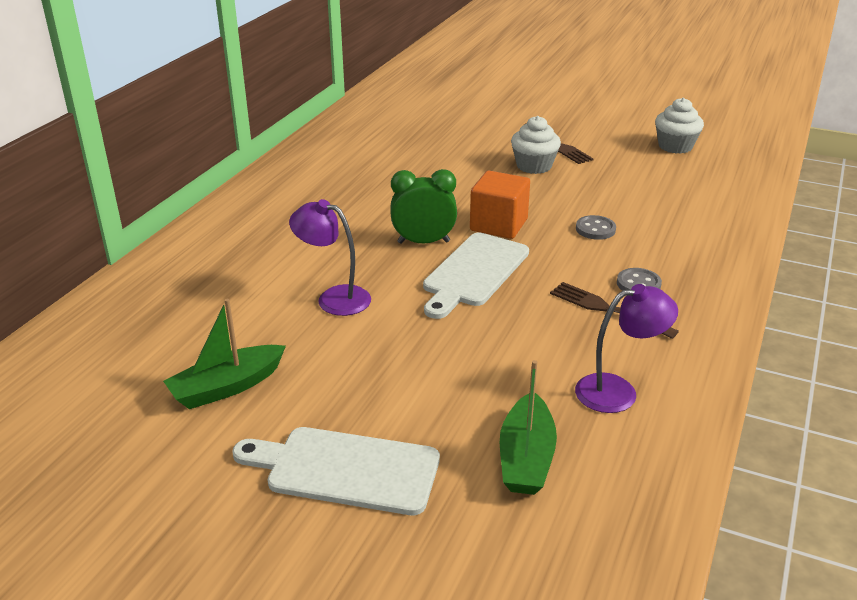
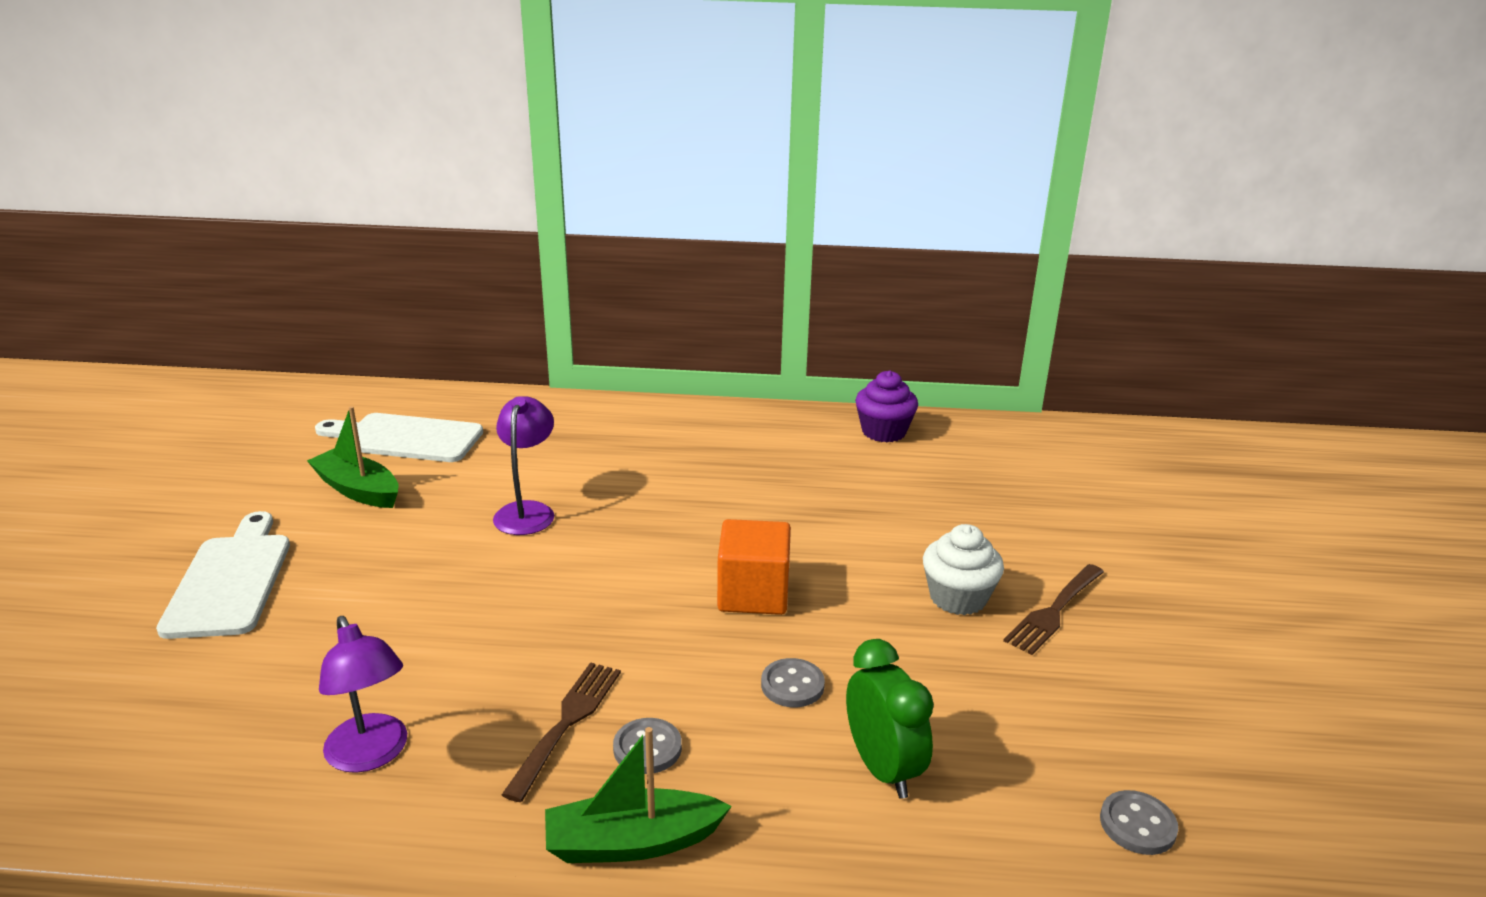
camera: 70 degrees right, 5 degrees down
(328, 144) = (883, 432): none -> purple cupcake
(423, 242) = (676, 544): green clock -> green clock (883, 769)
(473, 272) = (619, 594): white cutting board -> white cutting board (405, 438)
(526, 458) = (240, 694): green boat -> green boat (632, 842)
(675, 146) = (1182, 751): white cupcake -> none
(721, 169) = (1137, 825): none -> grey button

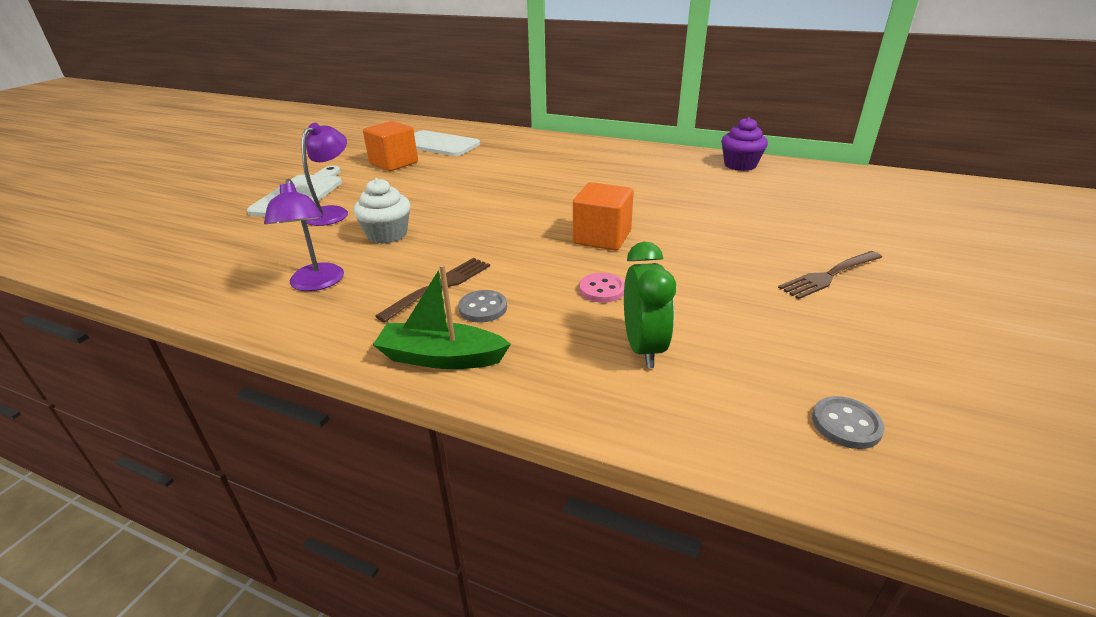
camera: 20 degrees right, 5 degrees up
(358, 490) = (394, 163): green boat -> orange cube
(527, 511) = (482, 182): purple lamp -> purple lamp (332, 213)
(792, 685) = (602, 289): grey button -> pink button
(958, 598) = (753, 258): white cupcake -> white cupcake (387, 234)

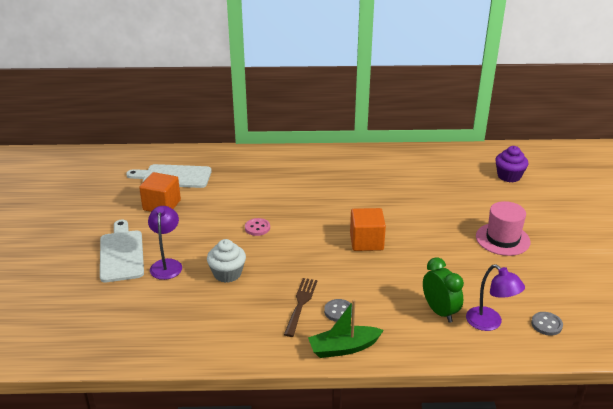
camera: 25 degrees left, 0 degrees up
(316, 284) = (221, 323): purple lamp -> purple lamp (490, 323)
(602, 289) = (394, 280): pink button -> pink button (257, 228)
(740, 165) = (409, 157): purple cupcake -> purple cupcake (509, 176)
(829, 275) = (502, 239): brown fork -> pink hat

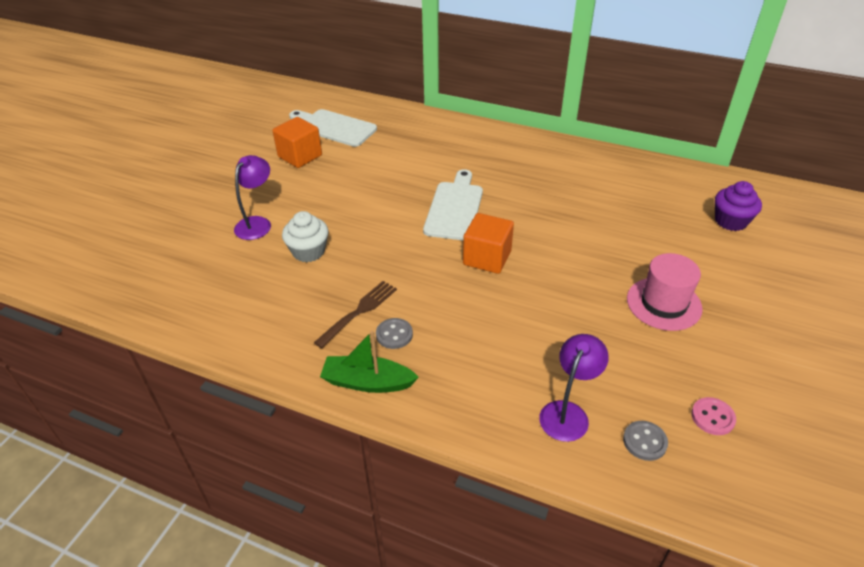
camera: 25 degrees right, 10 degrees up
(122, 253) = (224, 199): white cutting board -> white cutting board (455, 208)
(257, 228) = (377, 207): pink button -> pink button (712, 417)
(440, 311) = (514, 375): green clock -> none
(490, 323) = (568, 412): purple lamp -> purple lamp turned 135 degrees counterclockwise

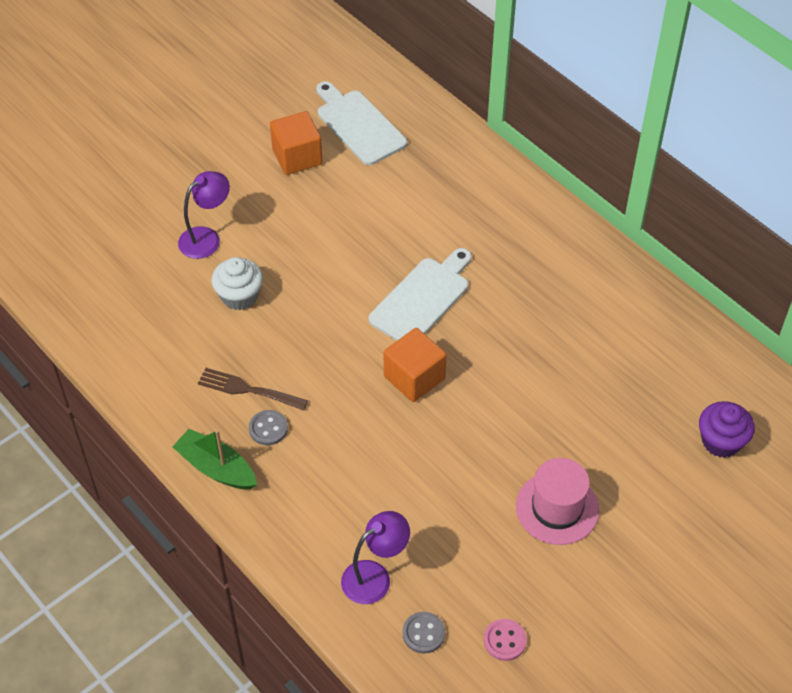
camera: 25 degrees right, 10 degrees up
(358, 312) = (249, 389): brown fork -> brown fork turned 135 degrees counterclockwise

